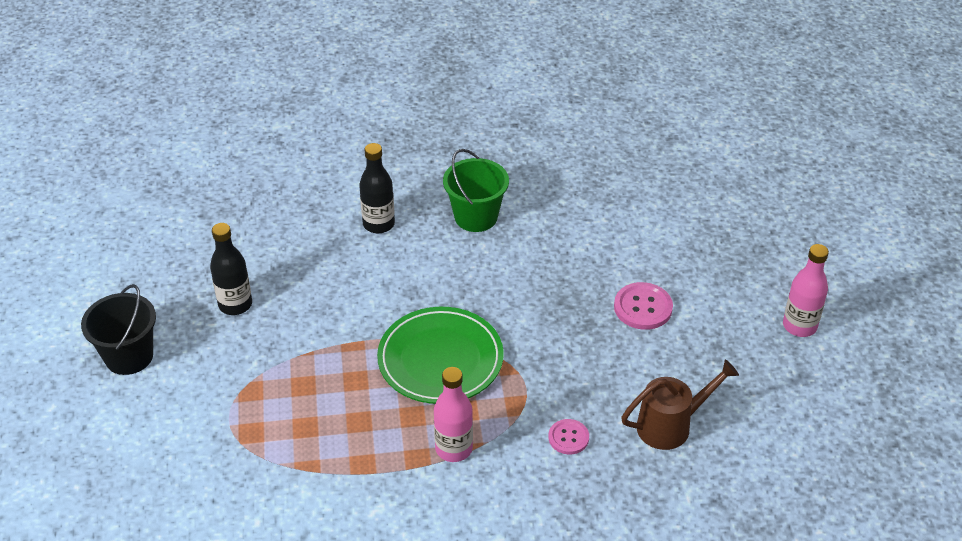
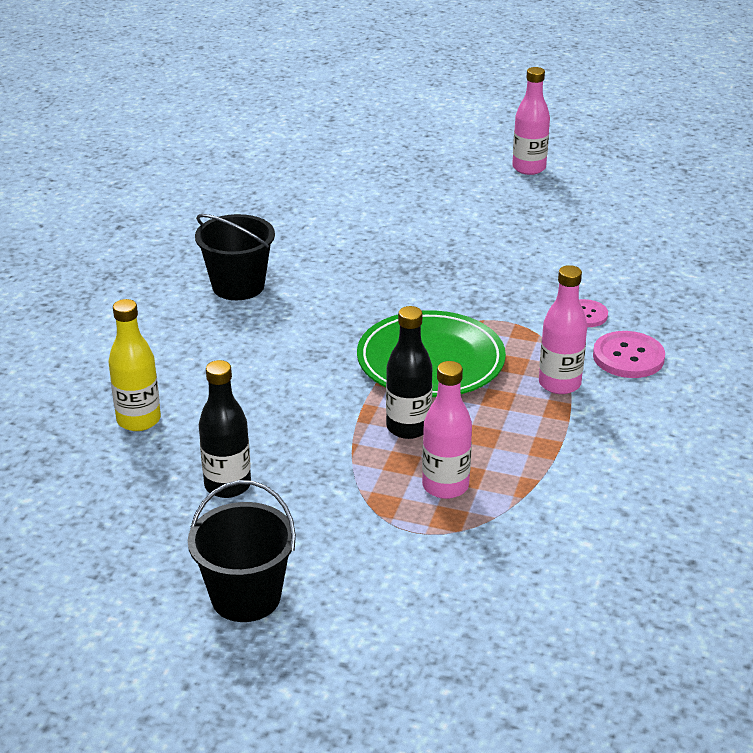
camera: 65 degrees left, 10 degrees down
(284, 234) = (139, 420): none -> yellow bottle
(287, 419) = (445, 486): none -> pink bottle
(378, 224) = (188, 349): black bottle -> black bottle (408, 427)
(476, 217) = (238, 286): green bucket -> black bucket
(643, 307) = (448, 231): pink button -> pink button (628, 357)
(671, 425) = (603, 259): brown watering can -> none

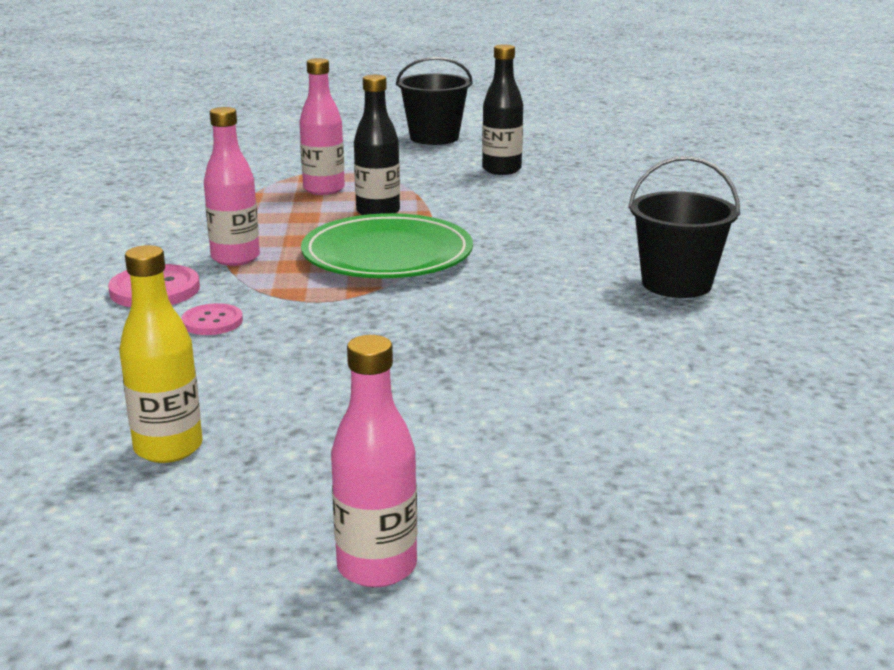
camera: 160 degrees right, 10 degrees down
(139, 420) = (621, 187): yellow bottle -> yellow bottle (168, 448)

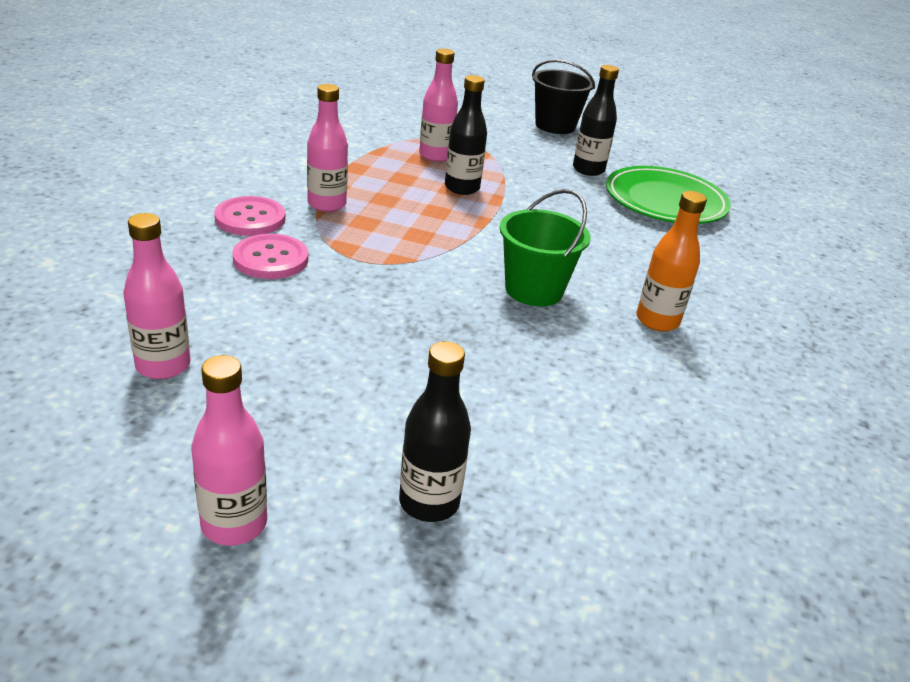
camera: 15 degrees right, 10 degrees up
(168, 448) = (163, 365): yellow bottle -> pink bottle
(212, 322) = (270, 259): pink button -> pink button, size x1.56
(387, 255) = (441, 231): green plate -> green plate (665, 201)
(530, 285) = (534, 290): none -> green bucket
(571, 491) = (429, 502): none -> black bottle
(676, 284) = (657, 321): black bucket -> orange bottle

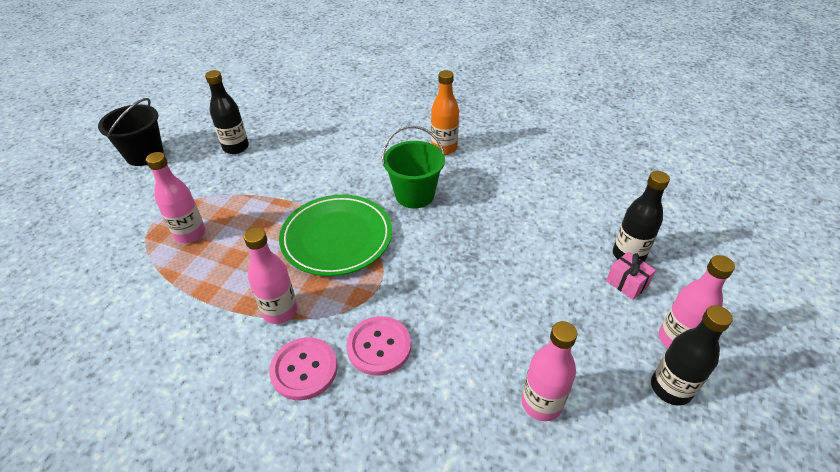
camera: 80 degrees left, 10 degrees up
(360, 486) = (627, 283): none -> pink gift
(462, 188) = (258, 220): black bottle -> black bottle (670, 388)
(665, 201) = (293, 119): green plate -> green plate (337, 238)

